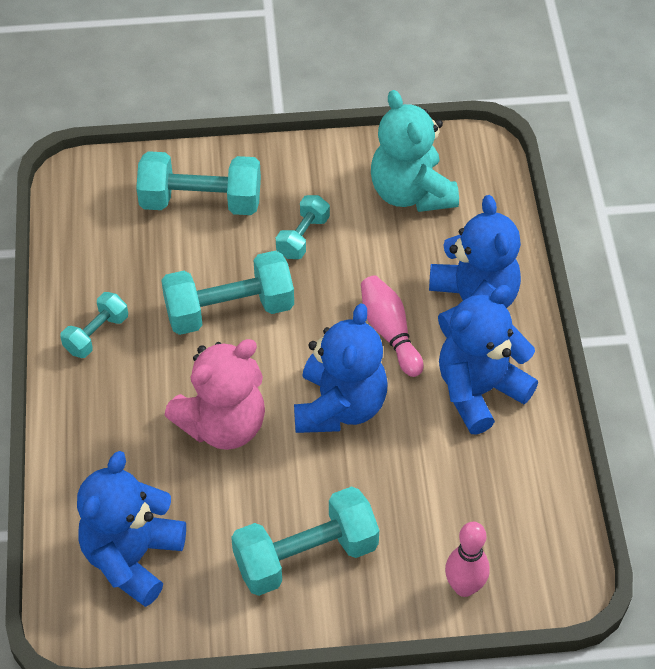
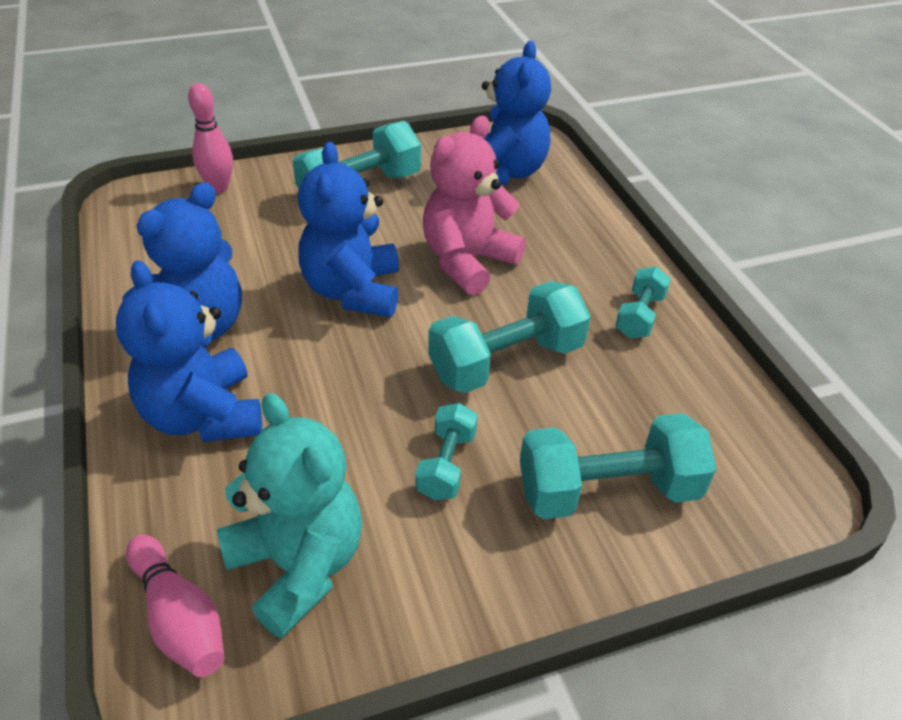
camera: 165 degrees right, 10 degrees down
(390, 332) = (308, 367): pink bowling pin -> pink bowling pin (180, 618)

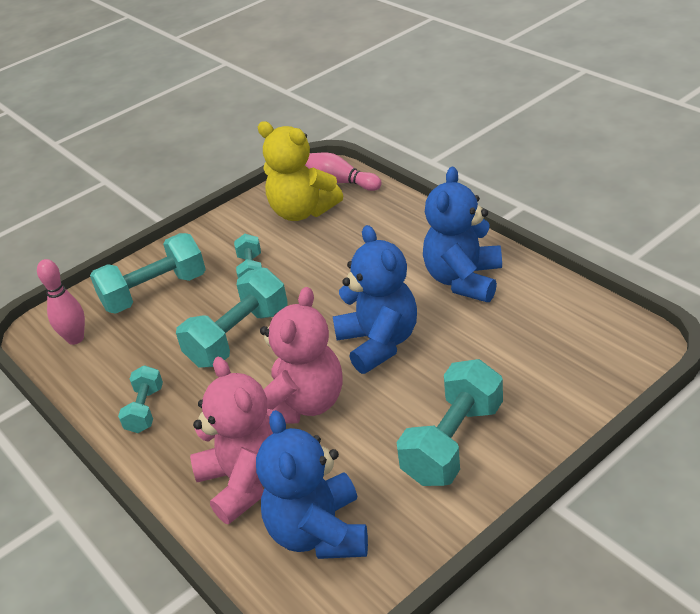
camera: 165 degrees right, 5 degrees down
(203, 415) = (406, 241): blue teddy bear -> none
(219, 188) = (583, 388): pink bowling pin -> pink bowling pin (75, 339)
(298, 565) = (302, 211): turquoise teddy bear -> yellow teddy bear
(550, 221) = (245, 481): none -> pink teddy bear

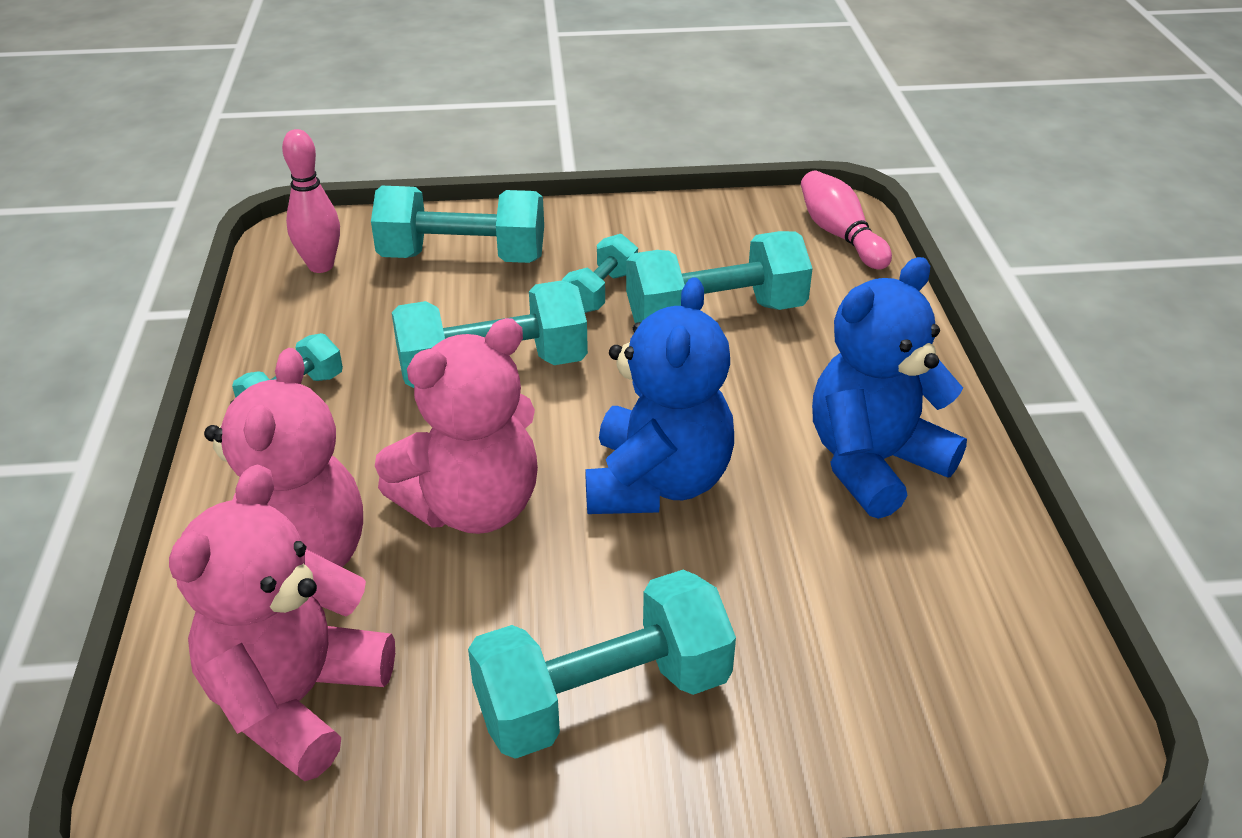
camera: 30 degrees right, 0 degrees up
(302, 211) = (747, 249): yellow teddy bear -> none
(319, 532) = (296, 700): blue teddy bear -> pink teddy bear
(321, 251) = (715, 315): none -> turquoise dumbbell

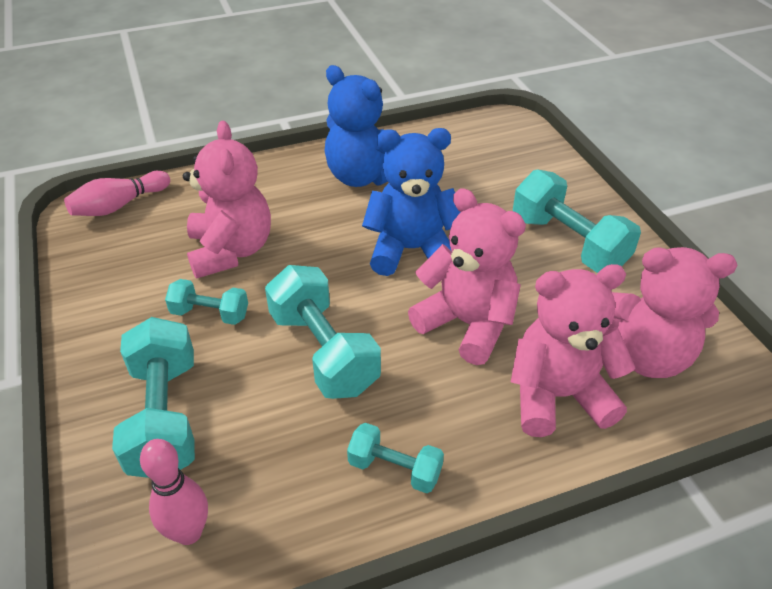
camera: 105 degrees left, 5 degrees up
(715, 315) = (231, 251): turquoise dumbbell -> pink teddy bear

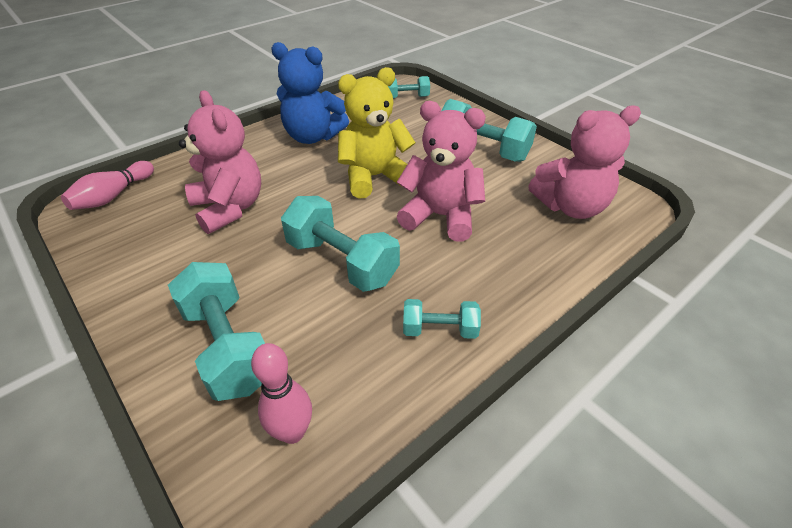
camera: 20 degrees left, 0 degrees up
(210, 314) = (233, 257): turquoise dumbbell -> turquoise dumbbell (407, 97)
(411, 250) = (374, 177): blue teddy bear -> yellow teddy bear
(558, 396) = (529, 247): pink teddy bear -> none

